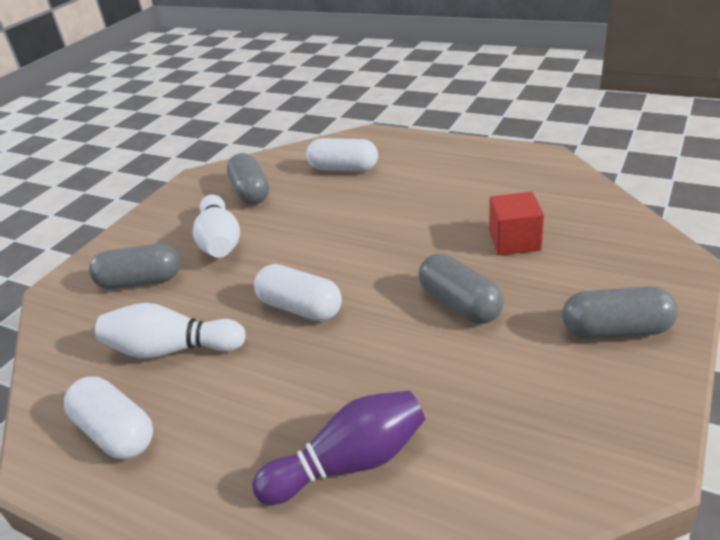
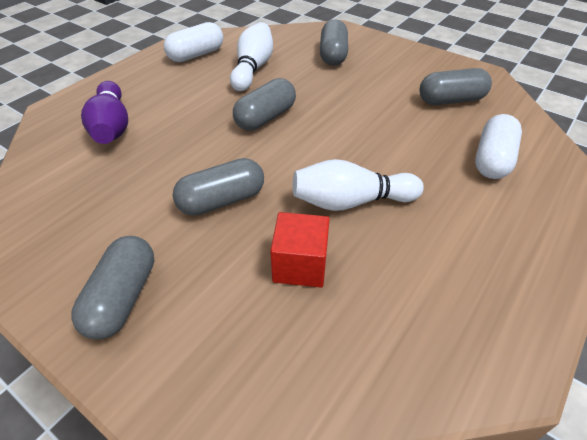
camera: 95 degrees right, 10 degrees up
(220, 241) = (372, 85): white bowling pin -> white bowling pin (350, 201)
(300, 308) = (265, 118): white capsule -> grey capsule

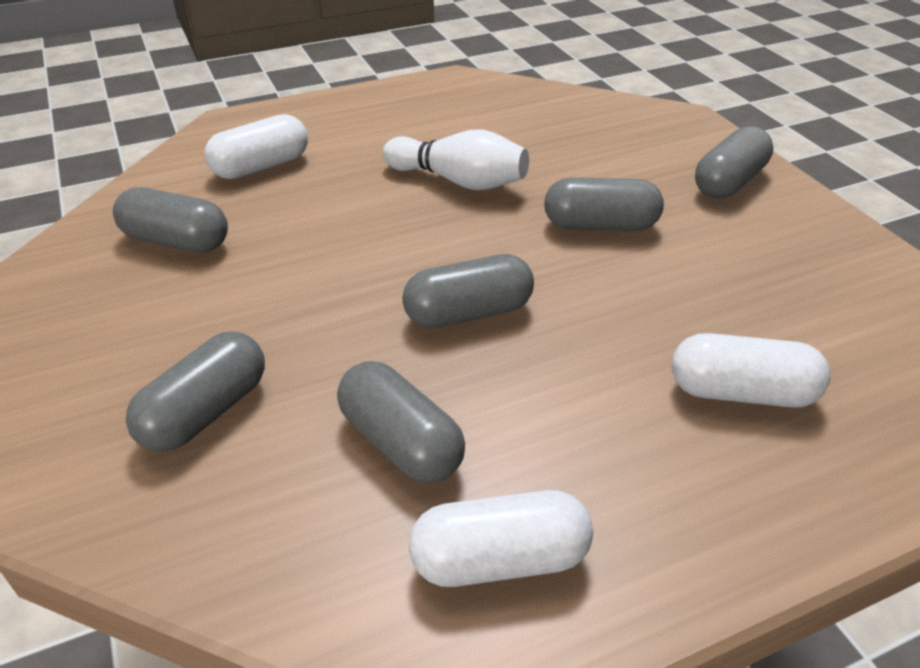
camera: 150 degrees left, 5 degrees down
(111, 127) = (741, 393): purple bowling pin -> white capsule
(253, 68) = (401, 442): white bowling pin -> grey capsule
(300, 265) = (553, 156): red cube -> none

